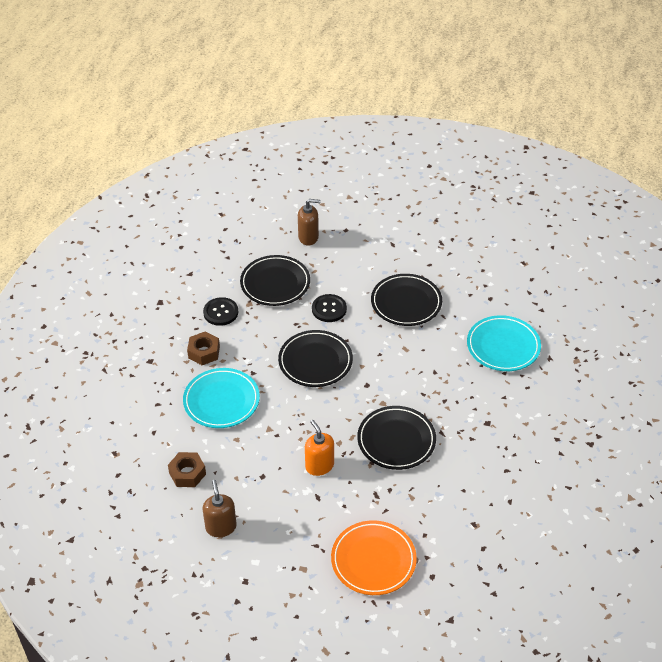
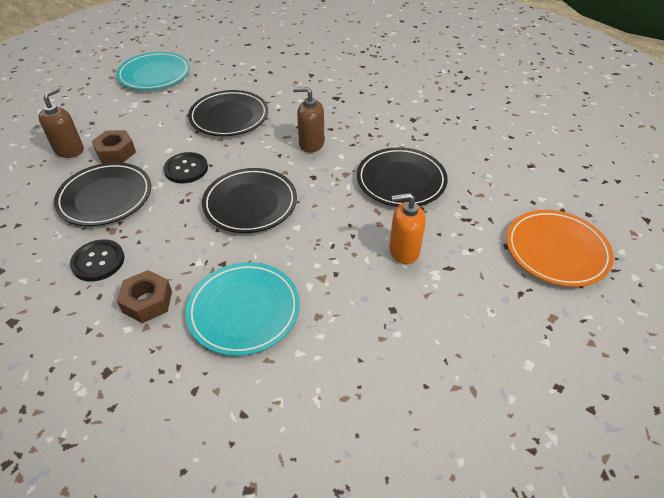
camera: 65 degrees left, 0 degrees up
(187, 473) = (345, 395): brown nut -> brown nut (116, 152)
(221, 527) = (458, 385): brown soap dispenser -> brown soap dispenser (311, 144)
(503, 346) = (330, 83): turquoise plate -> turquoise plate (154, 75)

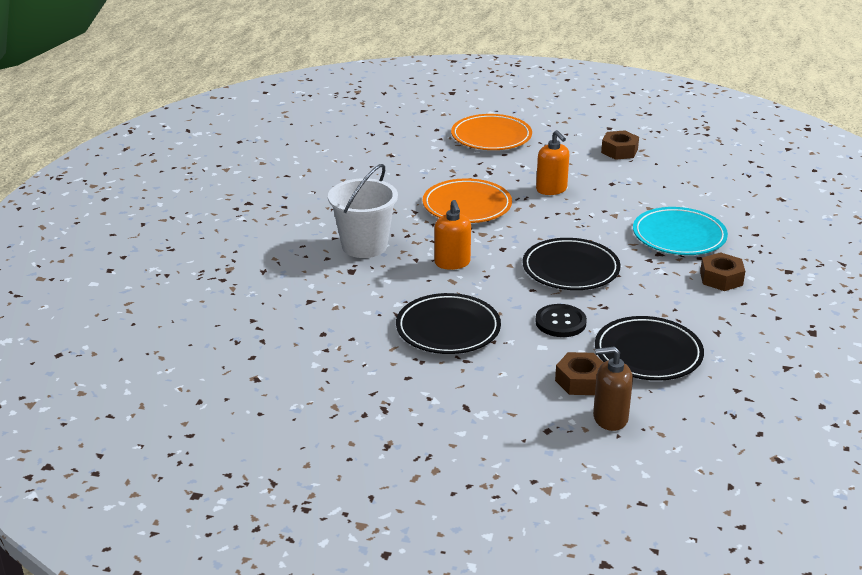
camera: 115 degrees left, 15 degrees down
(98, 261) = (717, 319): black button -> none
(154, 75) = (399, 429): turquoise plate -> none
(311, 144) = (452, 263): brown soap dispenser -> orange soap dispenser
(367, 111) = (364, 246): none -> white bucket
(401, 181) = (467, 206): black plate -> orange plate
(477, 361) = (619, 151): none -> brown nut

